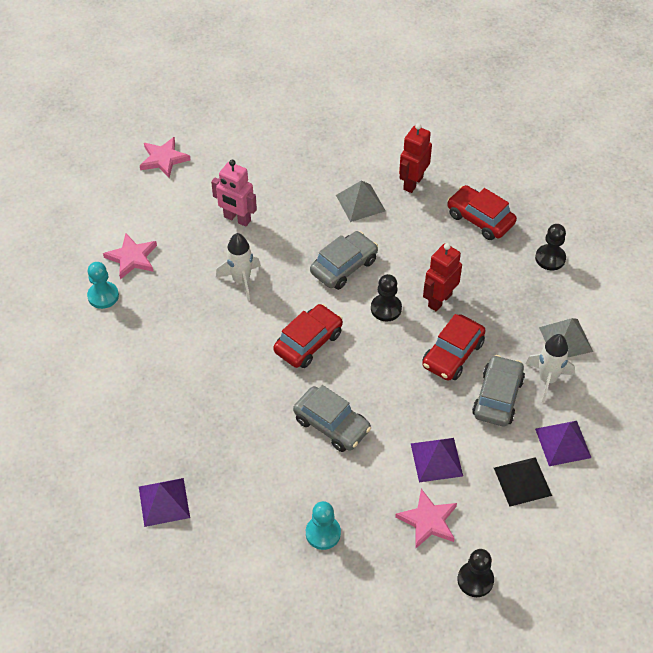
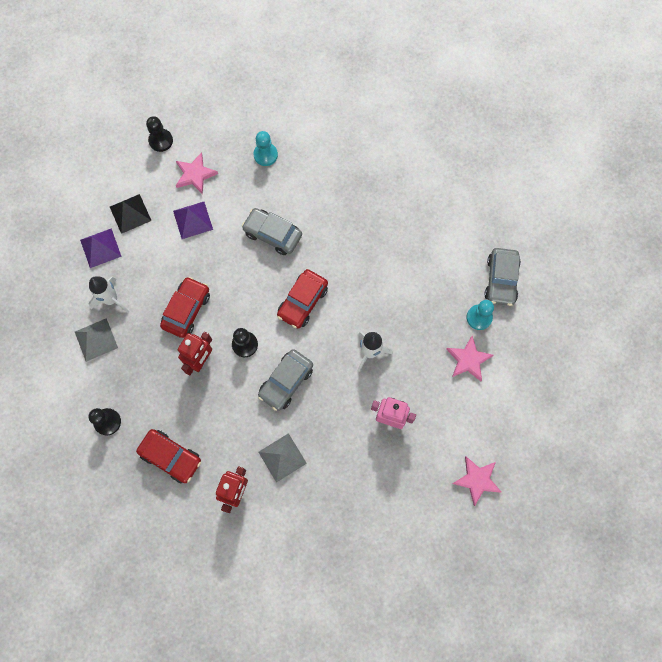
camera: 170 degrees right, 20 degrees up
(164, 502) = (378, 159): purple pyramid -> none
(497, 397) = (150, 278): grey car -> grey car (501, 280)

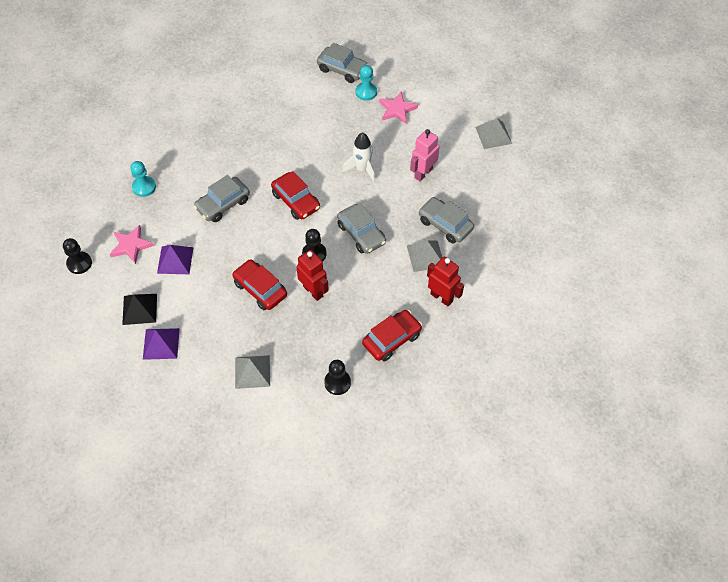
camera: 70 degrees left, 15 degrees down
(111, 299) = (219, 348): white rocket -> none
(330, 465) = (445, 224): none -> grey car
(477, 480) = (493, 135): pink star -> grey pyramid

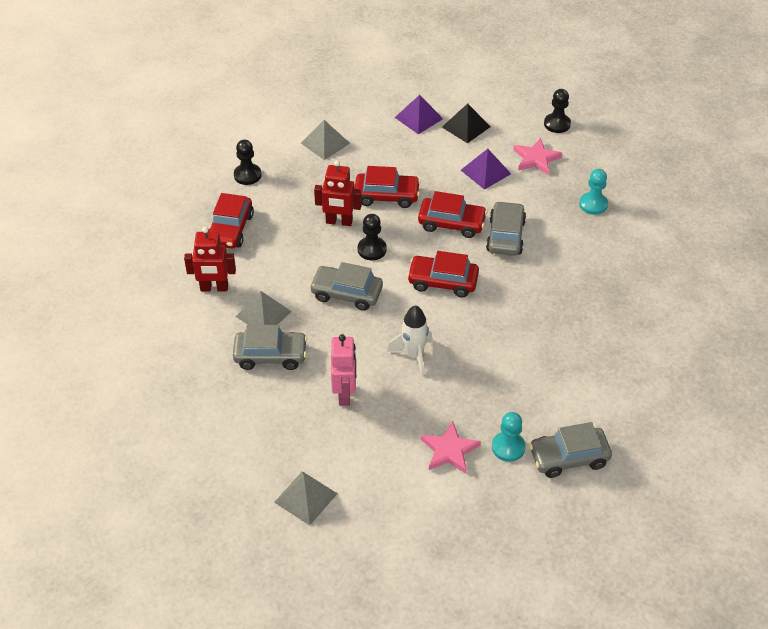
camera: 140 degrees right, 10 degrees down
(244, 237) = (451, 223): none -> red car

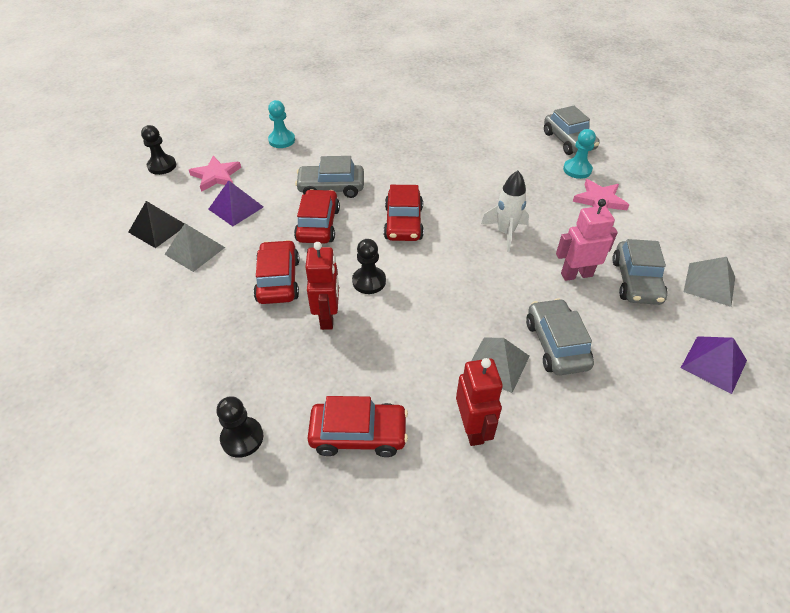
camera: 100 degrees left, 0 degrees up
(325, 143) = (175, 355): grey pyramid -> grey pyramid (195, 250)
(346, 293) = (441, 293): grey car -> grey car (636, 281)
(419, 118) = (135, 269): purple pyramid -> purple pyramid (713, 364)

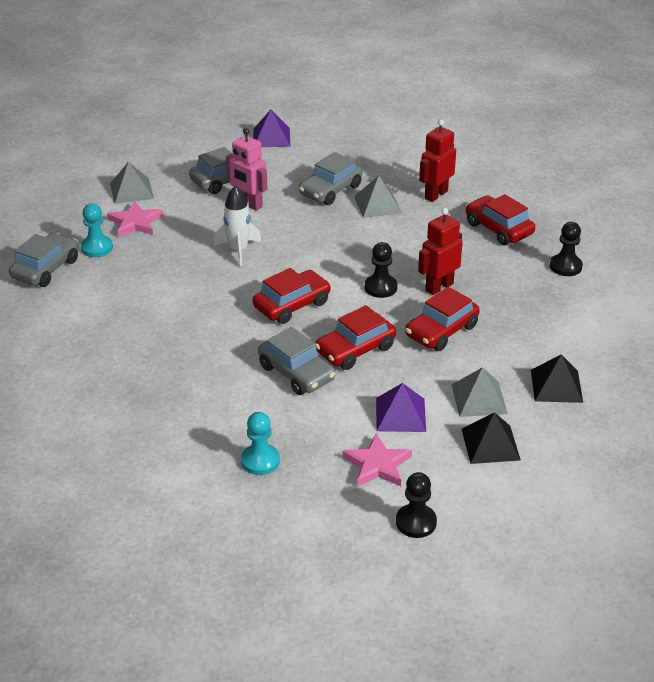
camera: 130 degrees left, 10 degrees down
(144, 299) = (556, 386): none -> black pyramid
(709, 284) = (191, 154): grey pyramid -> grey pyramid (131, 191)

